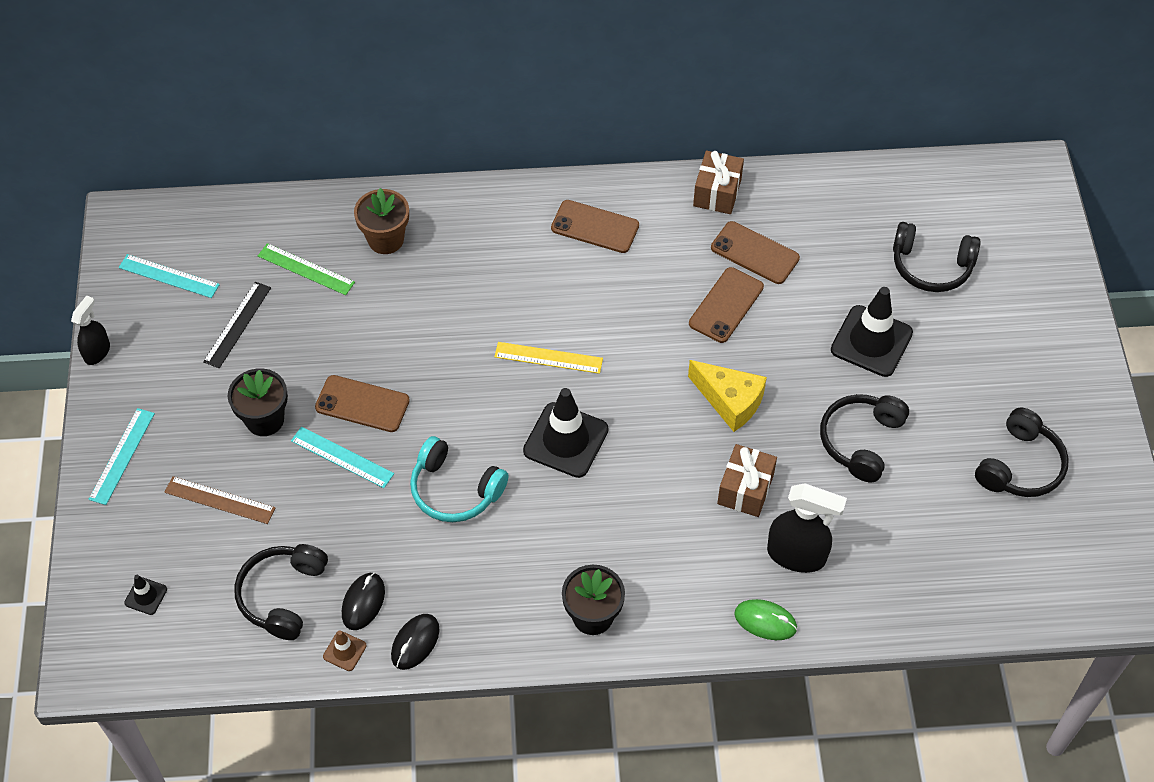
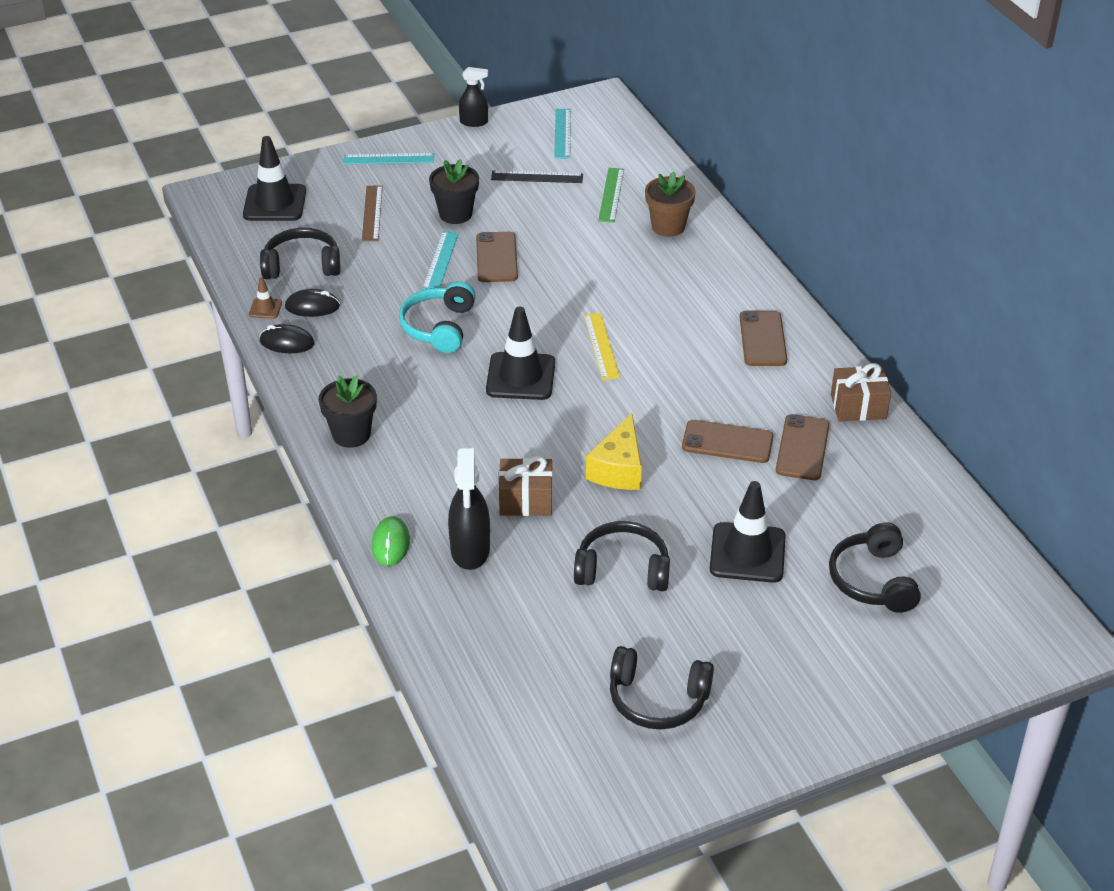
camera: 70 degrees right, 15 degrees down
(146, 596) = (275, 203): black traffic cone -> black traffic cone, size x2.16

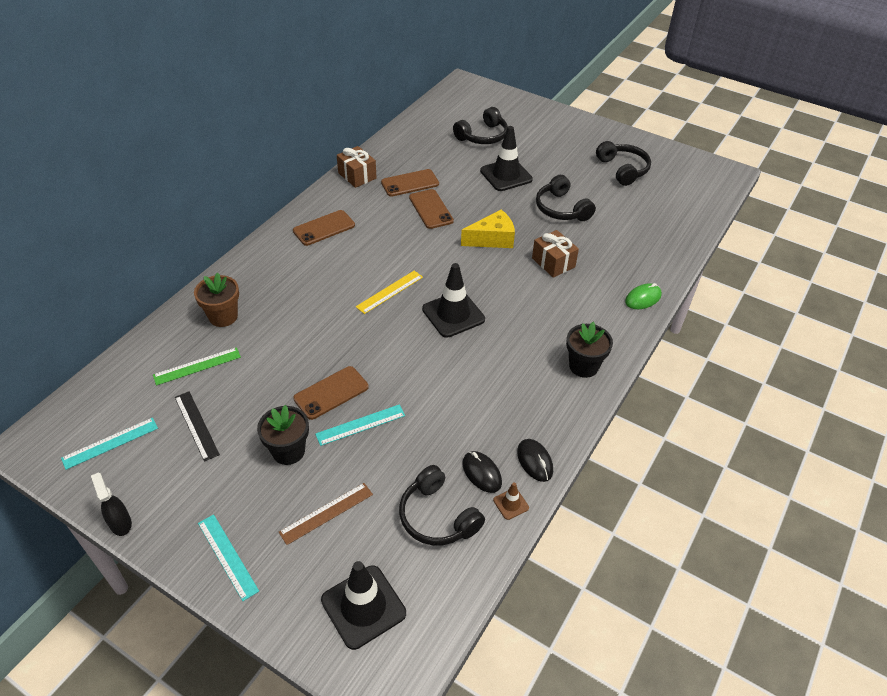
camera: 125 degrees left, 5 degrees up
(439, 327) = (439, 381): turquoise headphones -> none
(470, 550) = (611, 266): black spray bottle -> none

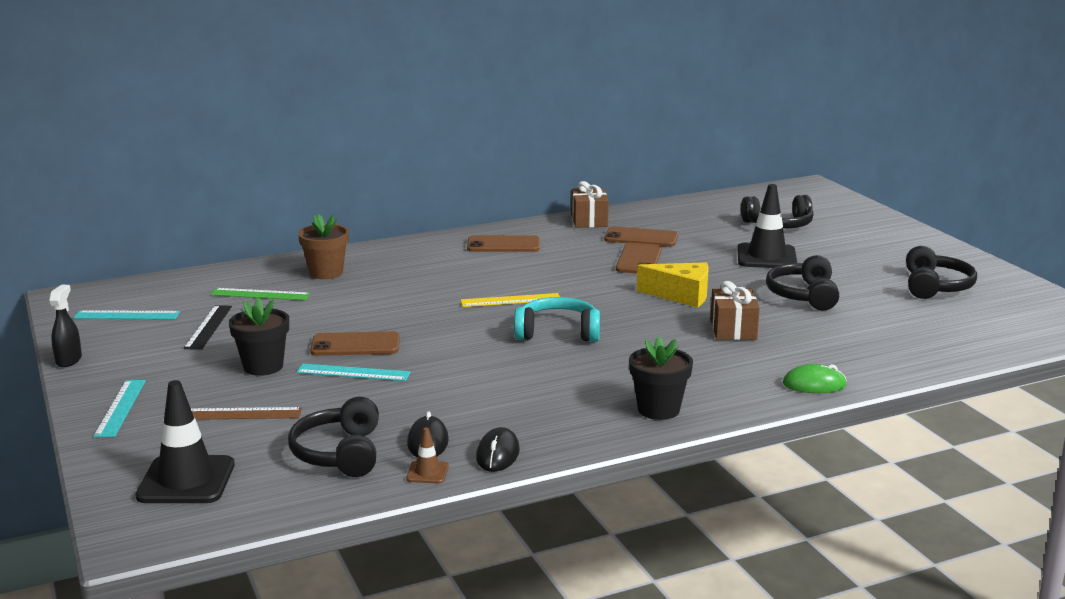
camera: 35 degrees right, 25 degrees down
(453, 314) = (557, 332): black traffic cone -> turquoise headphones

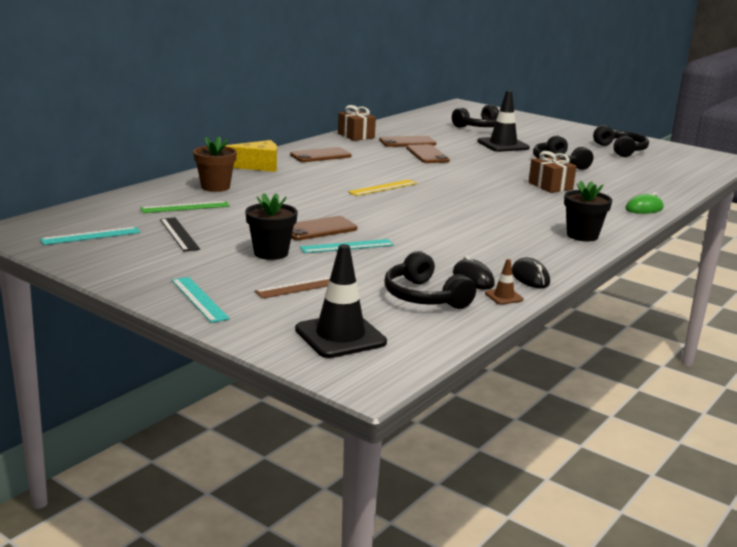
camera: 30 degrees left, 0 degrees up
(69, 360) = (92, 274): black spray bottle -> none
(557, 332) = (447, 202): turquoise headphones -> none
(681, 295) = (488, 171): yellow cheese -> yellow cheese (257, 166)

